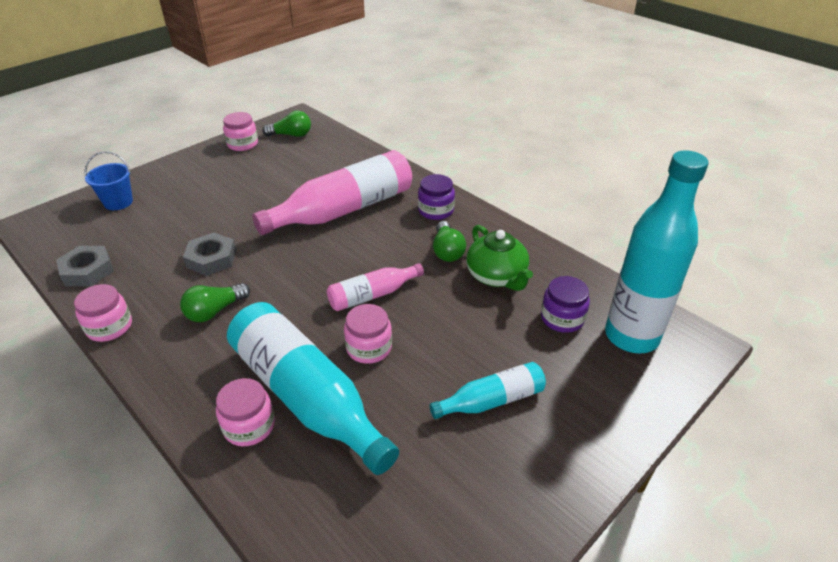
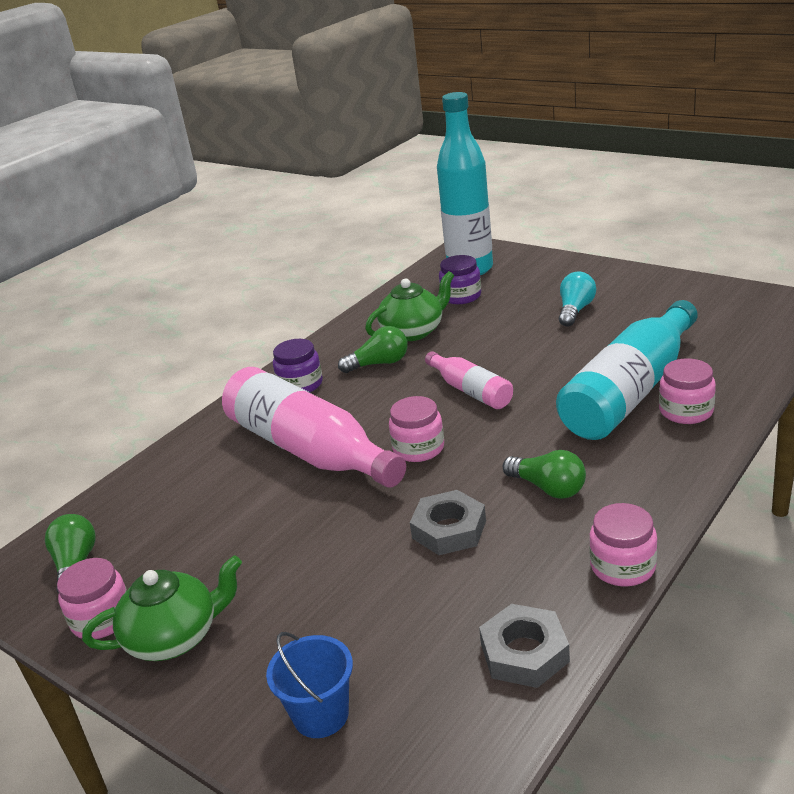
camera: 95 degrees left, 10 degrees down
(210, 163) = (175, 637): none -> green teapot
(369, 348) = (549, 375): pink jar -> pink jar (418, 448)
(491, 400) = (575, 310): turquoise bottle -> turquoise light bulb

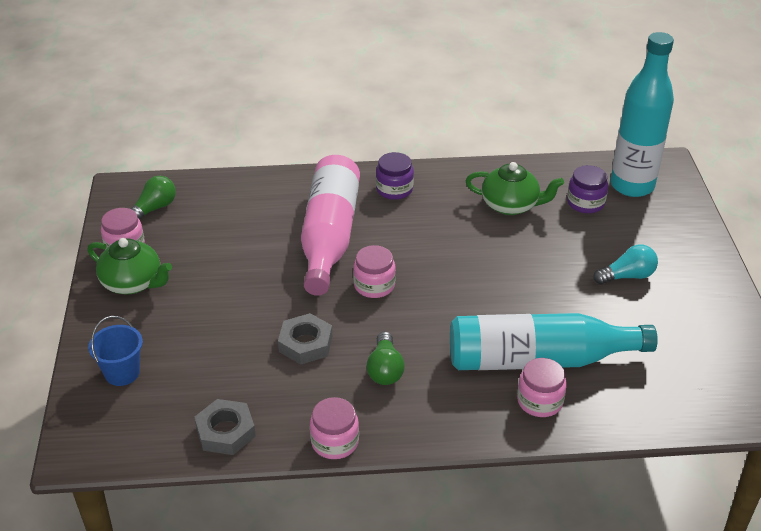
camera: 45 degrees right, 10 degrees up
(379, 364) = (453, 212): green light bulb -> none
(470, 391) = (462, 275): pink bottle -> none

